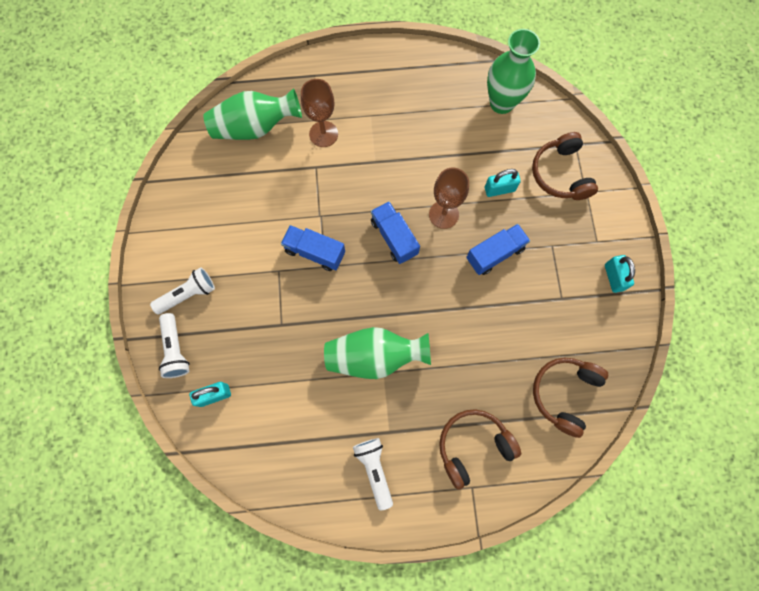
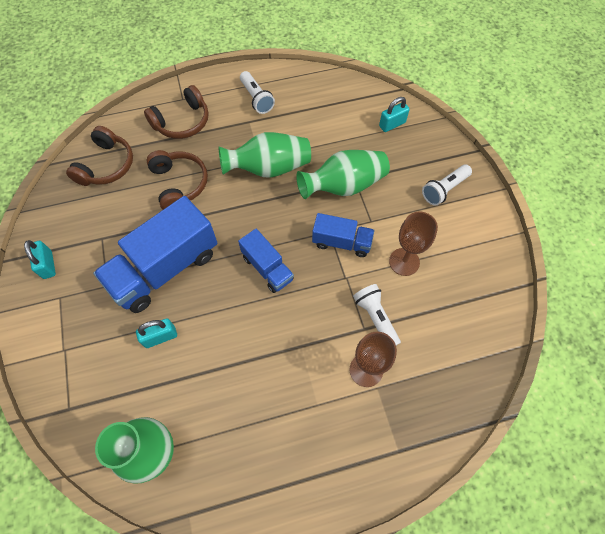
camera: 170 degrees right, 10 degrees down
(175, 349) = (436, 149): white flashlight -> white flashlight (375, 318)
(255, 127) = (445, 365): green vase -> green vase (344, 186)
(443, 214) = (219, 299): brown goblet -> brown goblet (404, 262)
(495, 254) = (165, 268): blue truck -> blue truck, size x1.85
(560, 174) = (90, 367): brown headphones -> brown headphones (179, 184)

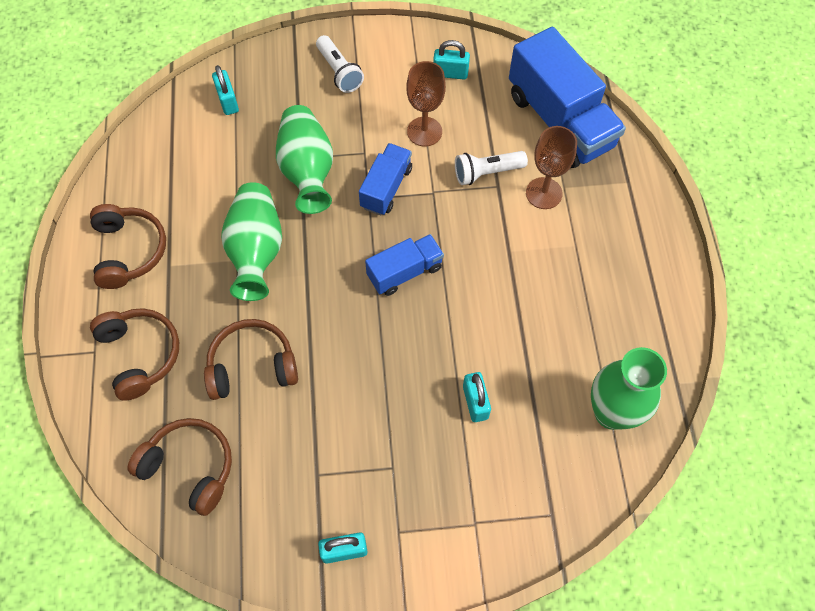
camera: 80 degrees left, 0 degrees up
(165, 268) = (381, 391): blue truck -> blue truck (560, 121)
(256, 98) = (129, 251): white flashlight -> brown headphones
(472, 273) = (450, 73): none -> turquoise padlock

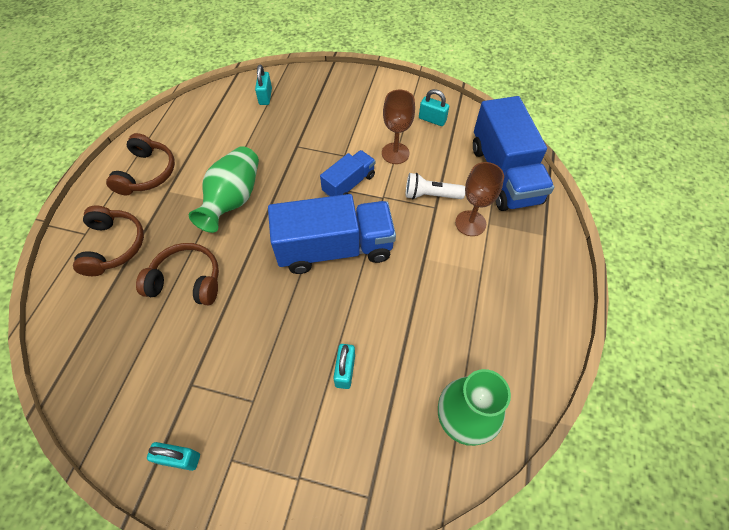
camera: 20 degrees right, 5 degrees down
(190, 467) = (101, 342): brown headphones -> none
(307, 171) = (297, 156): green vase -> none
(339, 72) = (351, 98): white flashlight -> none
(404, 272) = (335, 248): blue truck -> blue truck, size x1.85

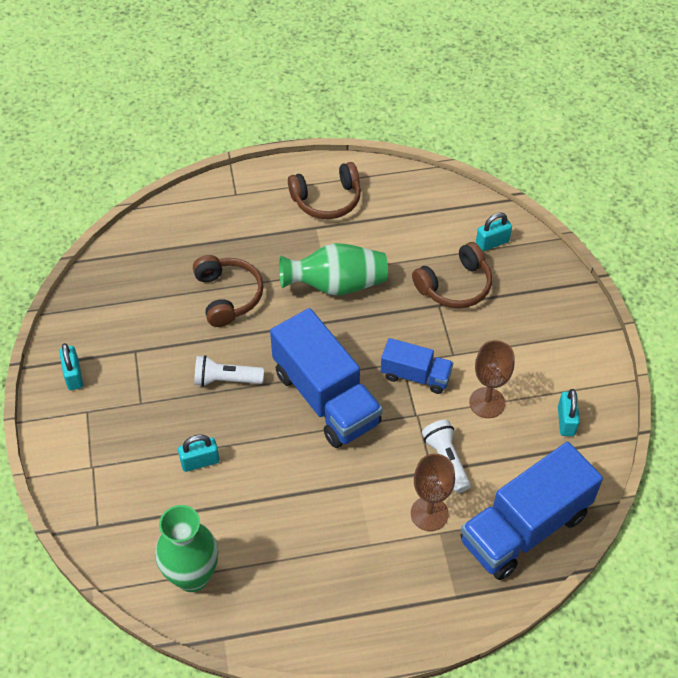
camera: 65 degrees right, 5 degrees down
(114, 246) = (234, 222): brown headphones -> brown headphones (455, 286)
(272, 316) = (226, 379): none -> white flashlight

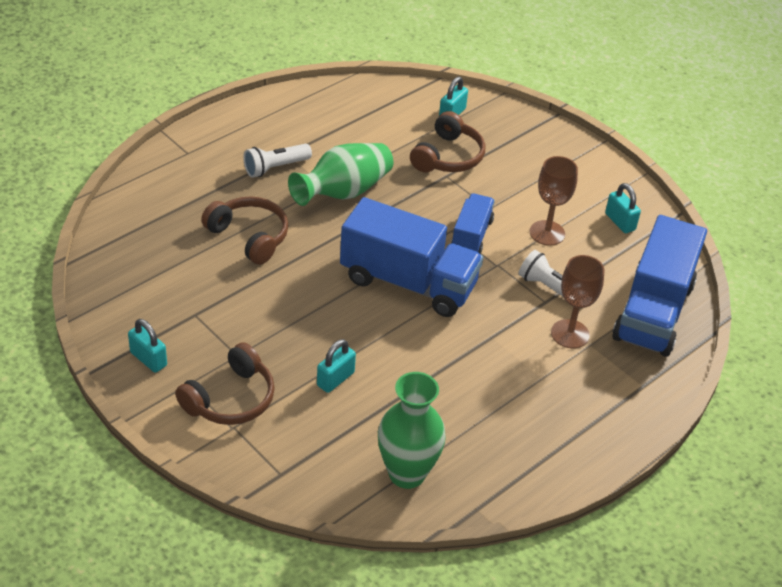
camera: 35 degrees left, 10 degrees down
(226, 379) = (304, 304): white flashlight -> white flashlight (275, 168)
(327, 200) = (279, 129): brown headphones -> brown headphones (231, 399)
(415, 375) = (471, 236): blue truck -> blue truck turned 60 degrees counterclockwise

